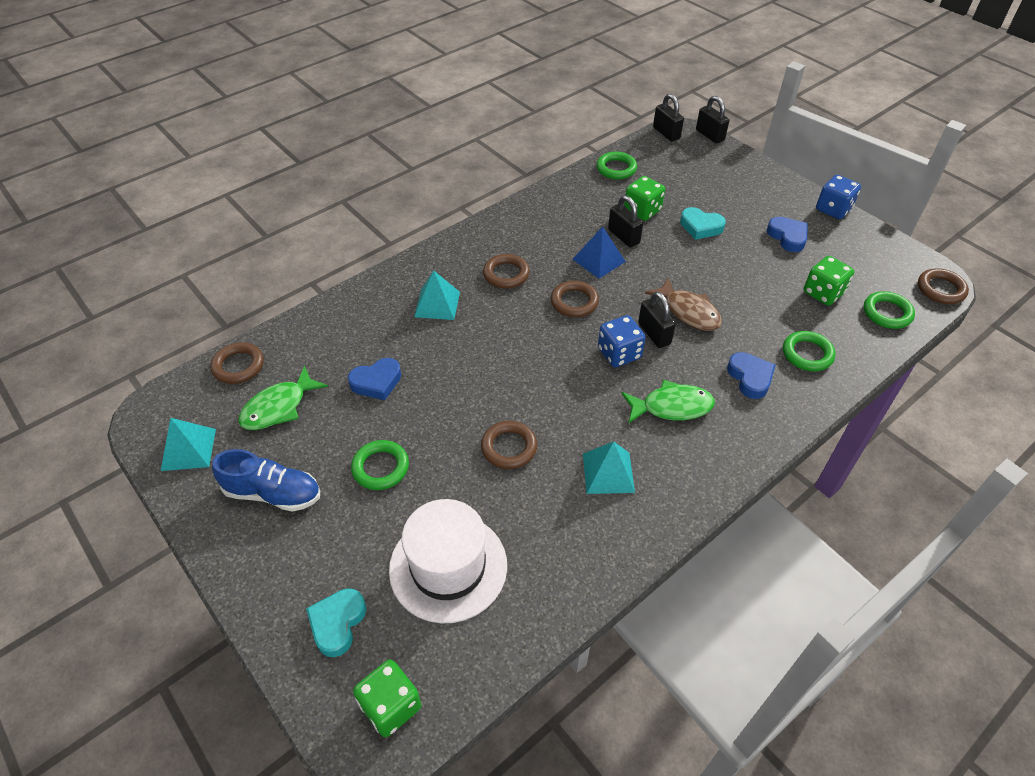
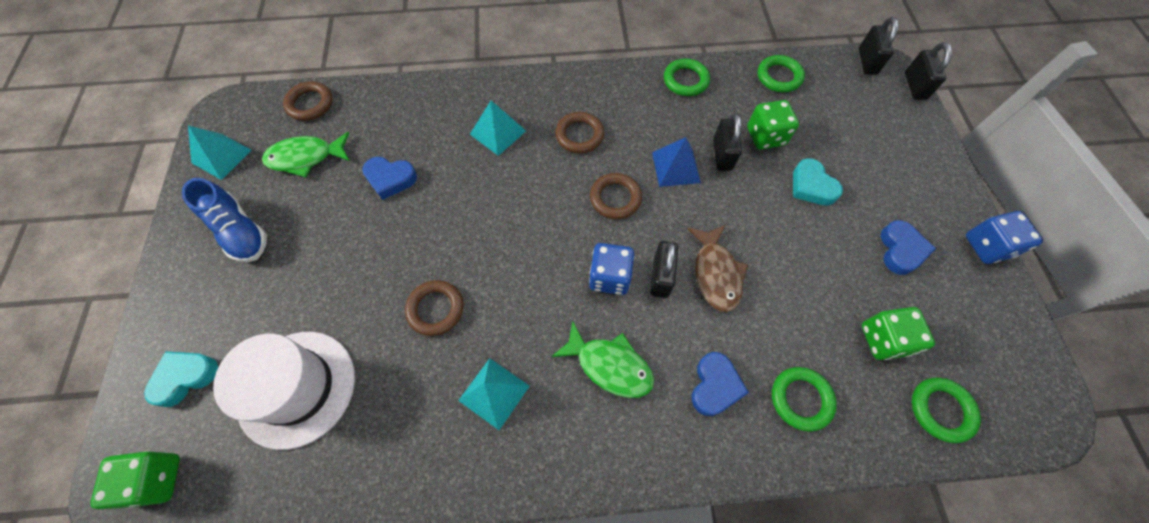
camera: 35 degrees right, 15 degrees up
(380, 467) = (327, 260): green ring -> green ring (685, 80)
(940, 289) = (1040, 423): brown ring -> none

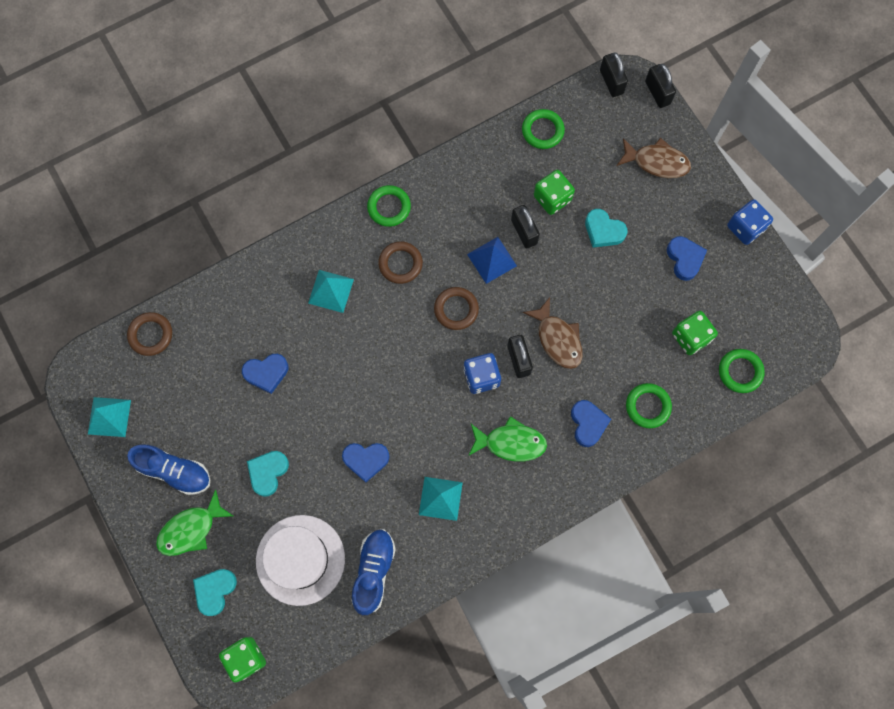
camera: 25 degrees left, 10 degrees up
(306, 158) = (183, 386): green fish -> green fish (191, 529)
(327, 275) = (268, 472): none -> turquoise heart
(367, 445) = (374, 571): none -> blue shoe
(435, 309) = (366, 460): brown ring -> blue heart
(685, 80) = (465, 169): green ring -> green ring (389, 207)
(895, 145) = (656, 162): none -> brown fish

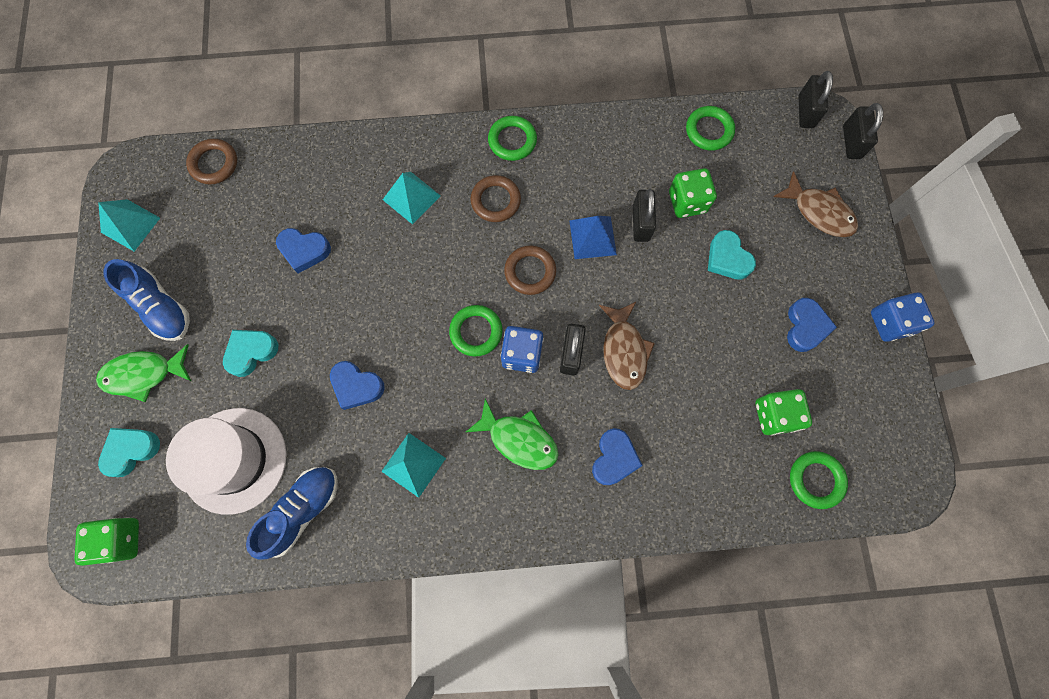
camera: 25 degrees right, 0 degrees up
(648, 406) = (691, 470): green ring -> green ring (476, 332)

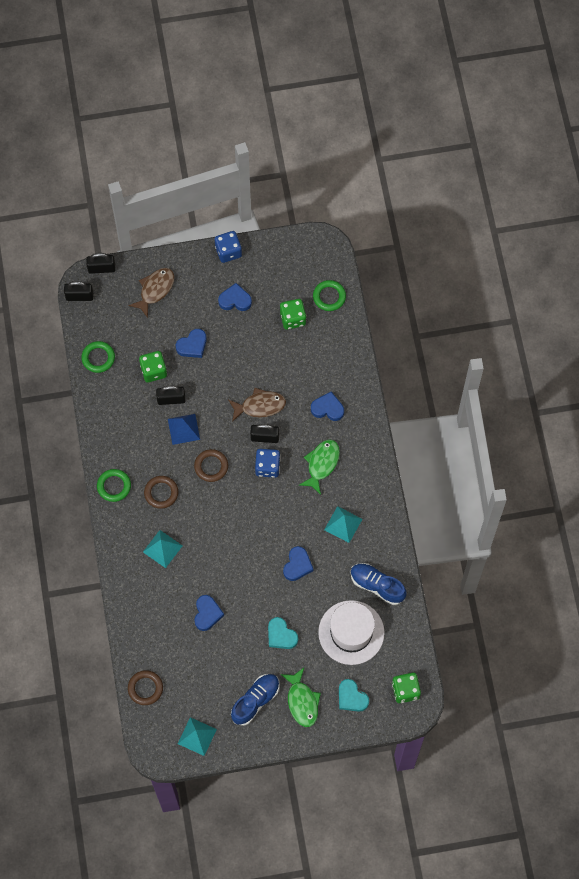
camera: 95 degrees left, 5 degrees down
(476, 332) = (255, 496): green ring -> none
(727, 258) = (192, 345): turquoise heart -> blue heart

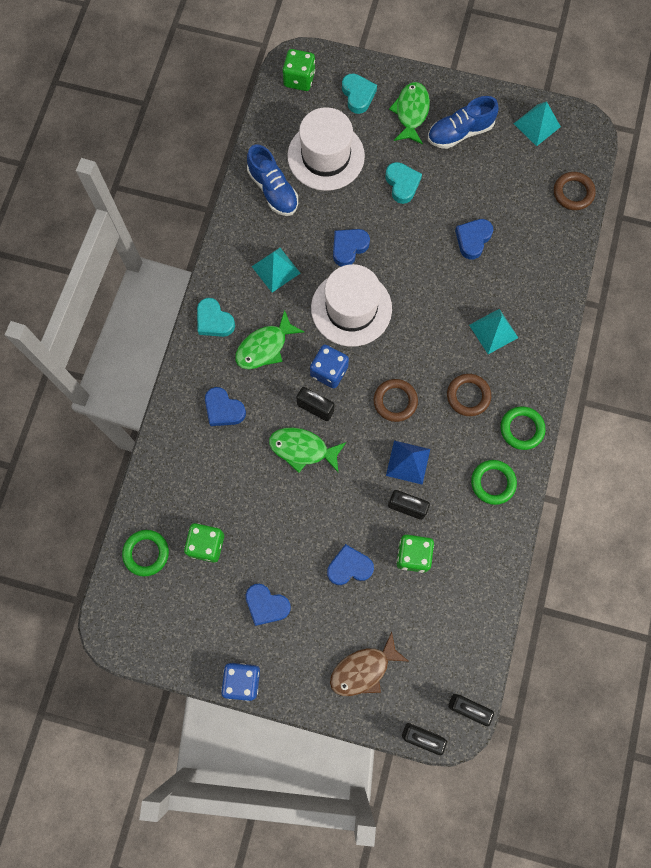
camera: 155 degrees left, 5 degrees up
(98, 358) = (477, 606): green ring -> green ring (493, 483)
(260, 406) = (302, 449): brown fish -> green fish
(273, 519) = (351, 308): none -> white hat
(367, 466) = (214, 321): none -> turquoise heart

